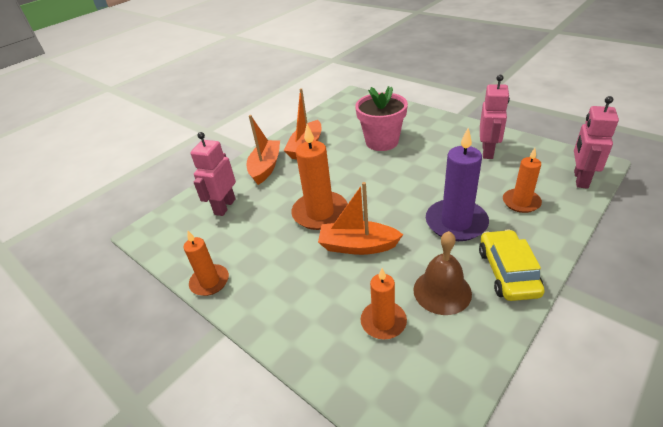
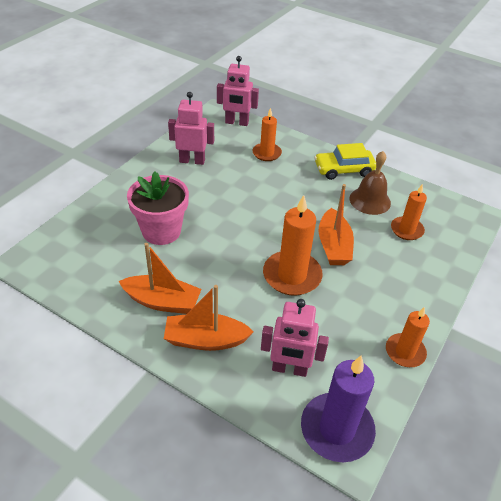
camera: 105 degrees left, 5 degrees up
(456, 222) = (295, 188): purple candle -> purple candle (336, 429)

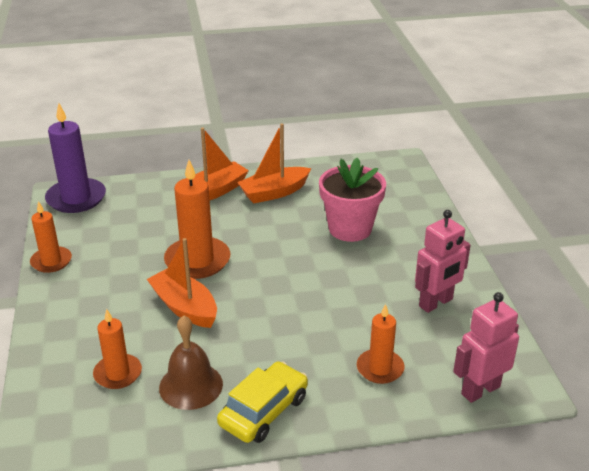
camera: 140 degrees right, 10 degrees down
(289, 369) = (137, 208): pink robot -> none

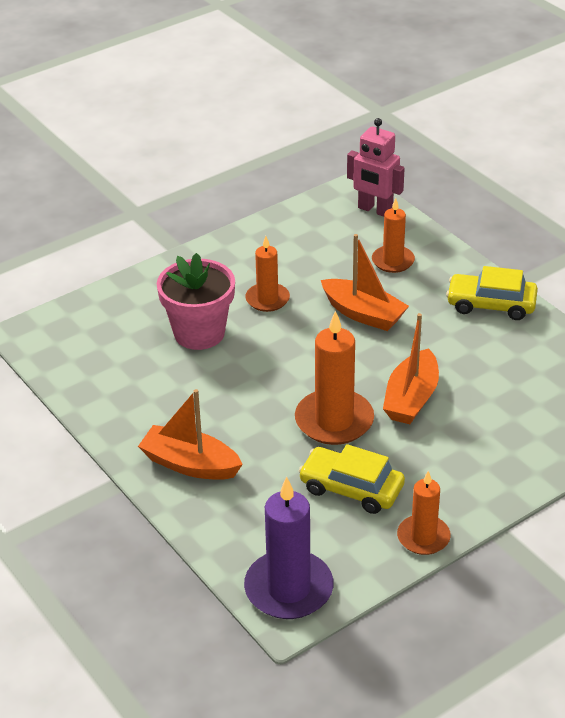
camera: 115 degrees left, 5 degrees up
(118, 373) = (528, 401): orange candle -> orange candle (267, 299)
(126, 246) = (351, 488): none -> yellow car
(191, 385) = (501, 353): brown bell -> none
(274, 192) = (161, 412): orange boat -> orange boat (363, 314)
(436, 303) = (284, 252): pink robot -> none

